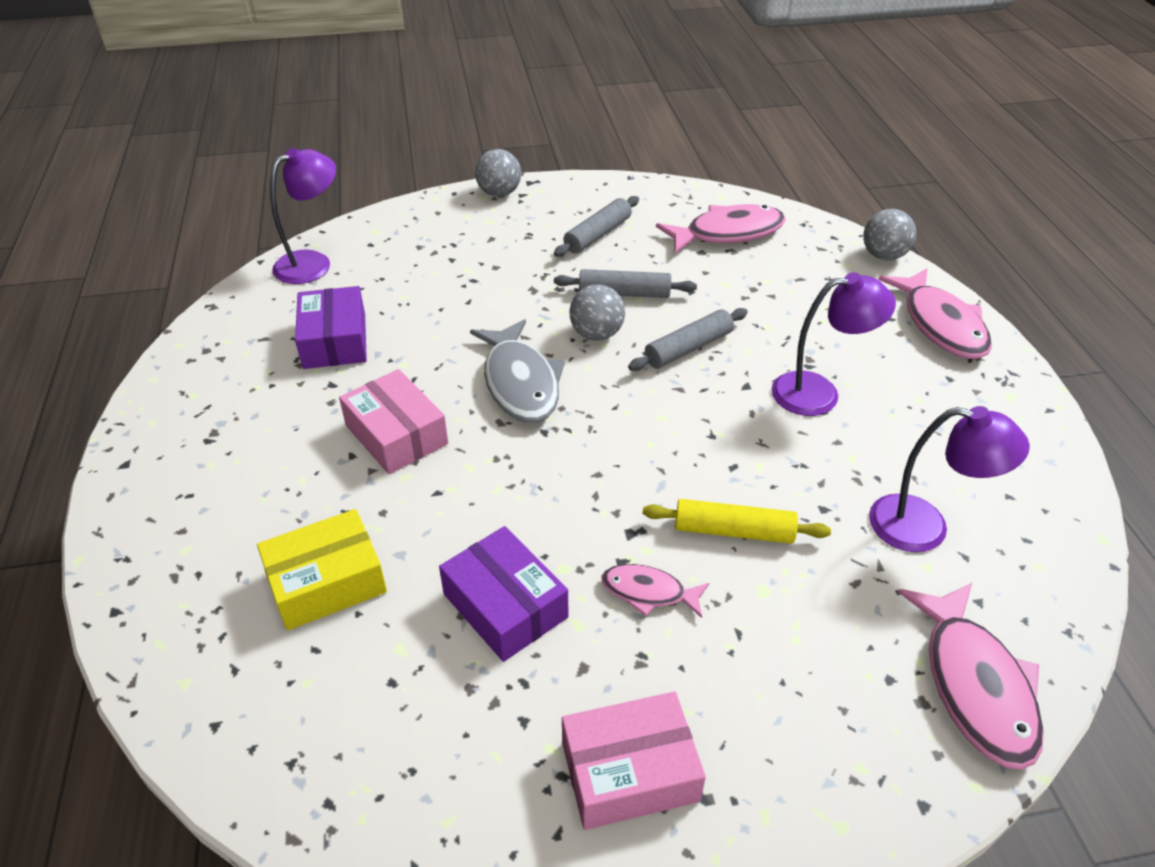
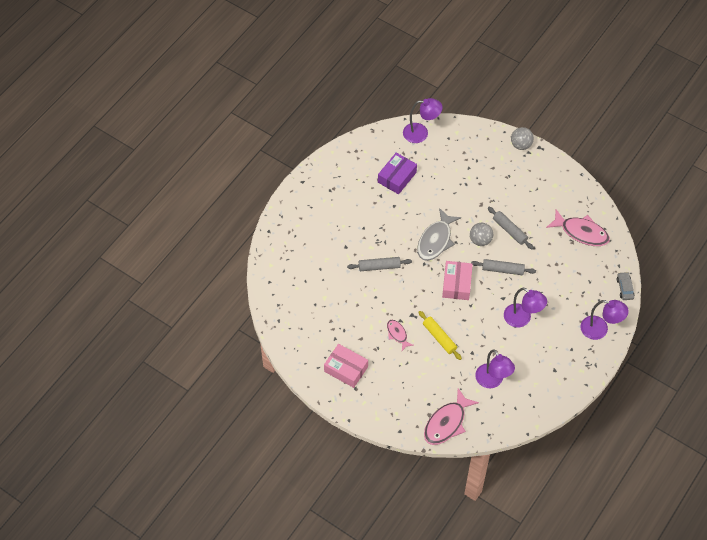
camera: 45 degrees right, 15 degrees up
(326, 582) = (323, 264): yellow box -> none
(396, 434) = (382, 230): pink box -> pink box (456, 284)
(505, 605) = (359, 307): purple box -> none
(597, 234) = (532, 195): grey rolling pin -> grey rolling pin (379, 266)
(883, 255) = (624, 288): grey ball -> grey car
(940, 324) = (600, 330): pink fish -> purple lamp

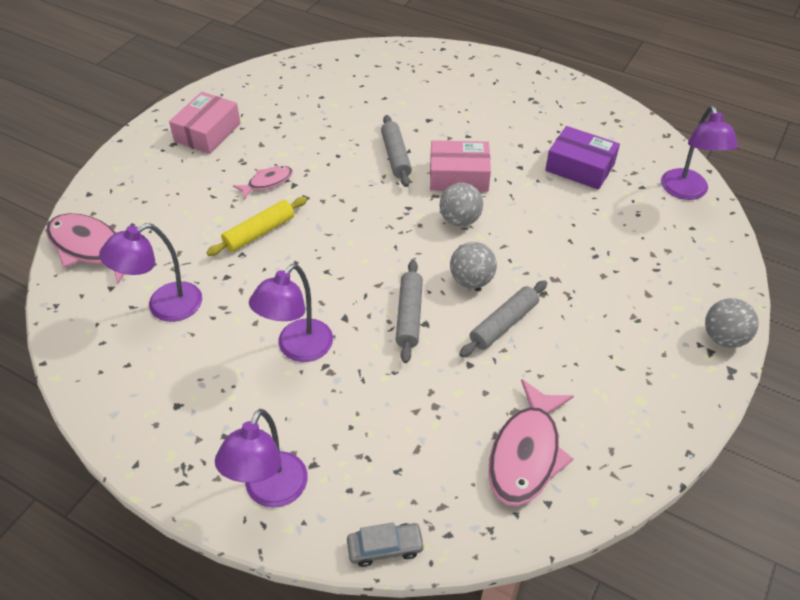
camera: 85 degrees right, 10 degrees down
(436, 240) = (460, 220): grey fish -> grey ball
(456, 284) = (370, 251): pink box -> pink box (458, 176)

